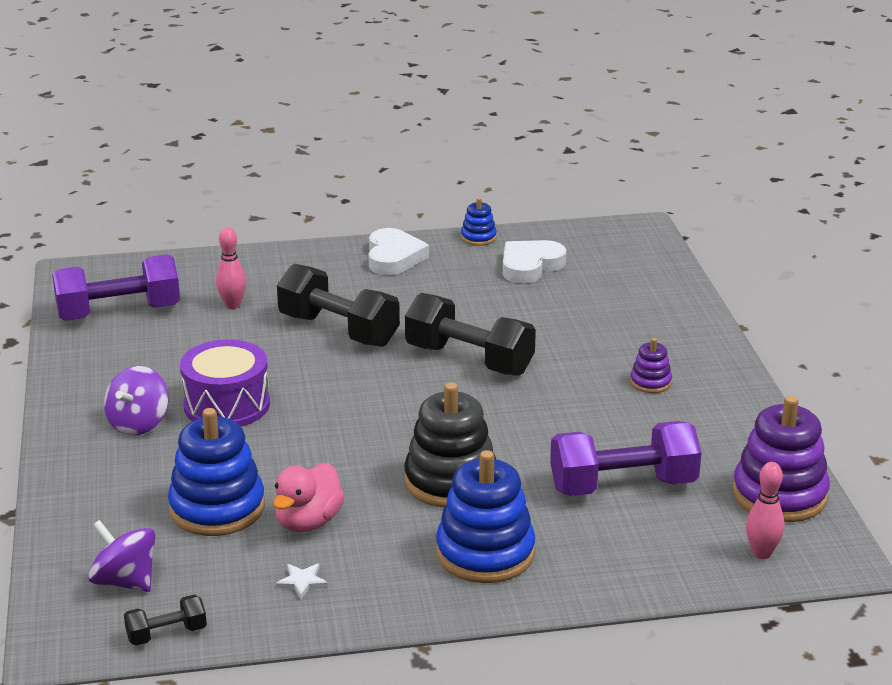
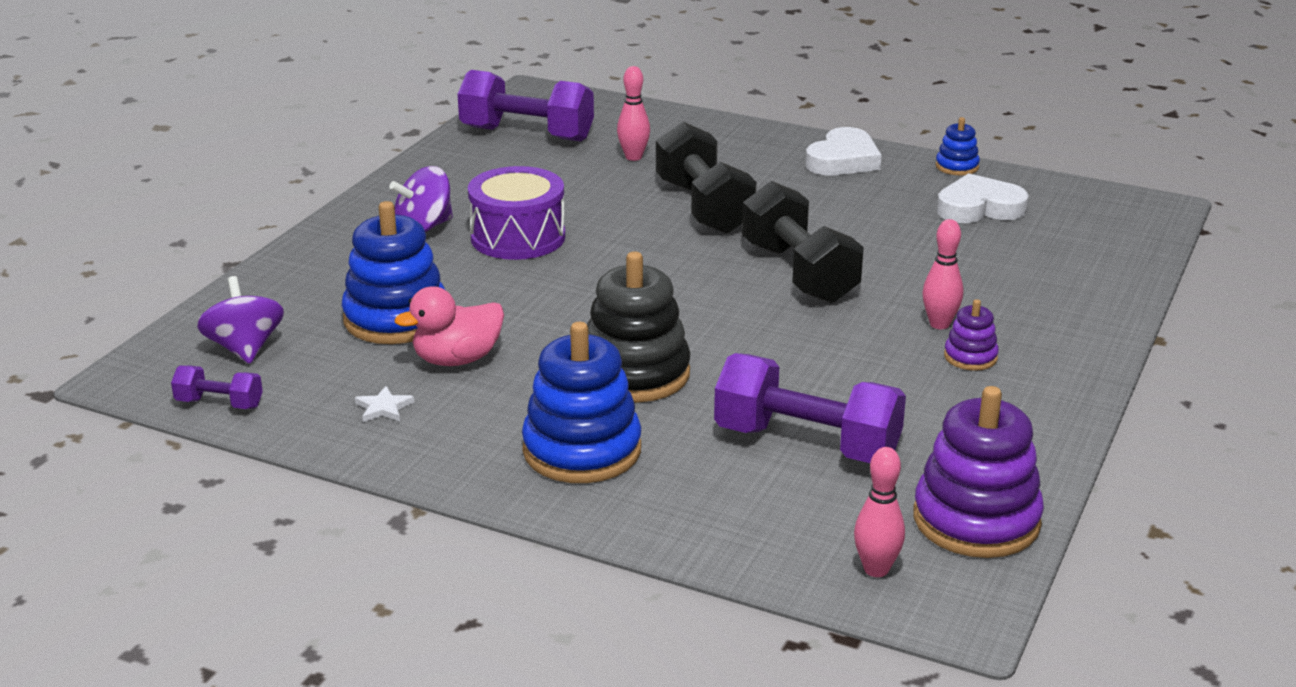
camera: 35 degrees right, 0 degrees up
(166, 634) = (219, 404): black dumbbell -> purple dumbbell
(605, 365) = (939, 324): none -> pink bowling pin

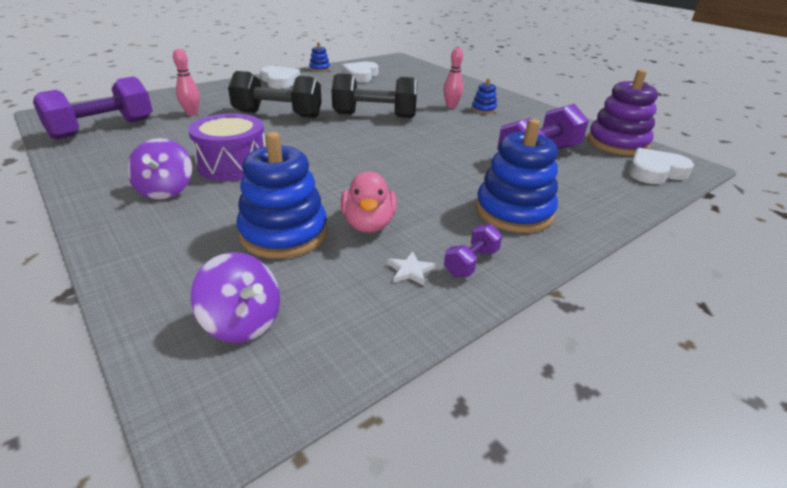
camera: 65 degrees left, 5 degrees up
(219, 404) = (330, 364): purple dumbbell -> purple dumbbell (471, 262)
(245, 348) = (243, 322): purple spinning top -> purple spinning top turned 150 degrees counterclockwise
(635, 374) = (438, 175): black stacking toy -> none
(876, 569) = (655, 171): pink bowling pin -> white heart
(970, 357) = (483, 109): purple stacking toy -> blue stacking toy

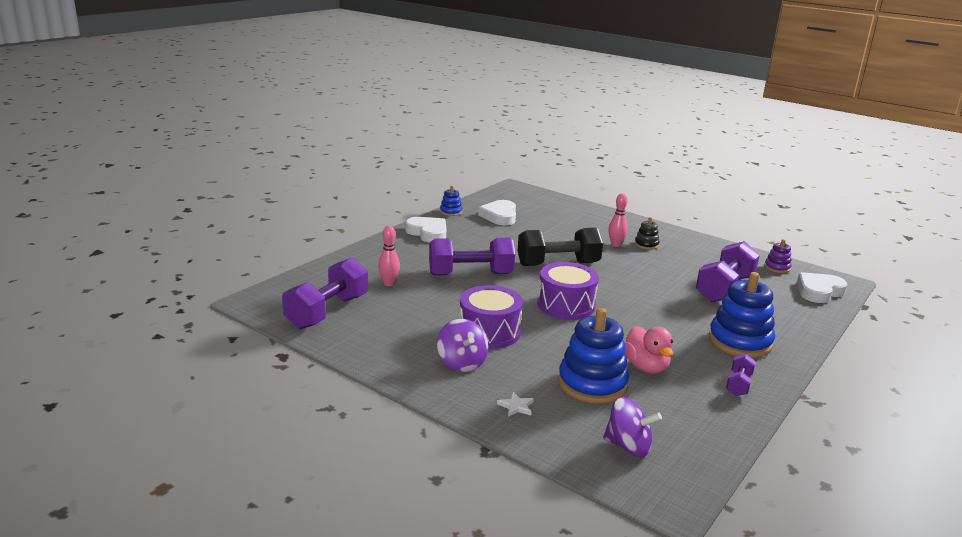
camera: 15 degrees left, 10 degrees down
(278, 114) = (470, 274): black dumbbell -> purple dumbbell
(343, 150) = (566, 305): none -> purple drum
(410, 271) = (703, 396): white star -> white star (516, 406)
(483, 109) = (646, 245): blue stacking toy -> black stacking toy
(617, 143) = (777, 267): purple stacking toy -> purple stacking toy, size x0.49

